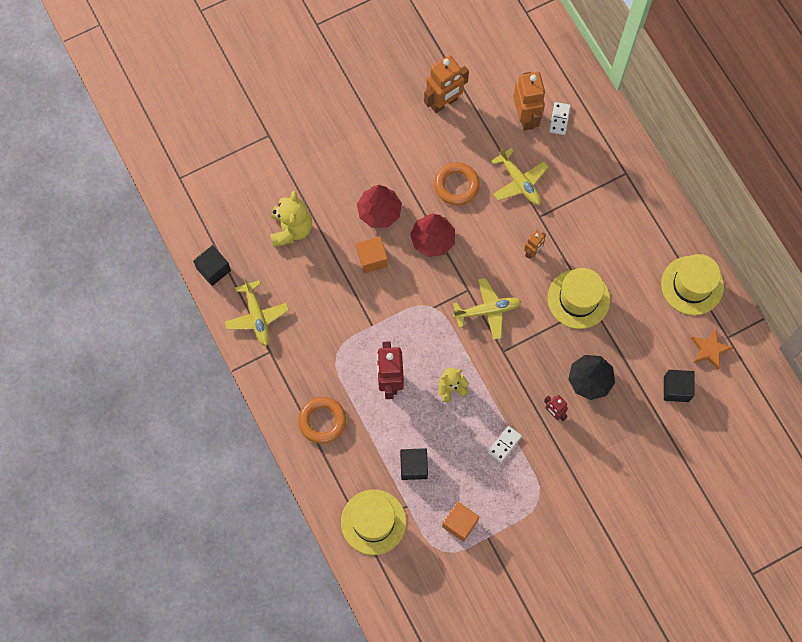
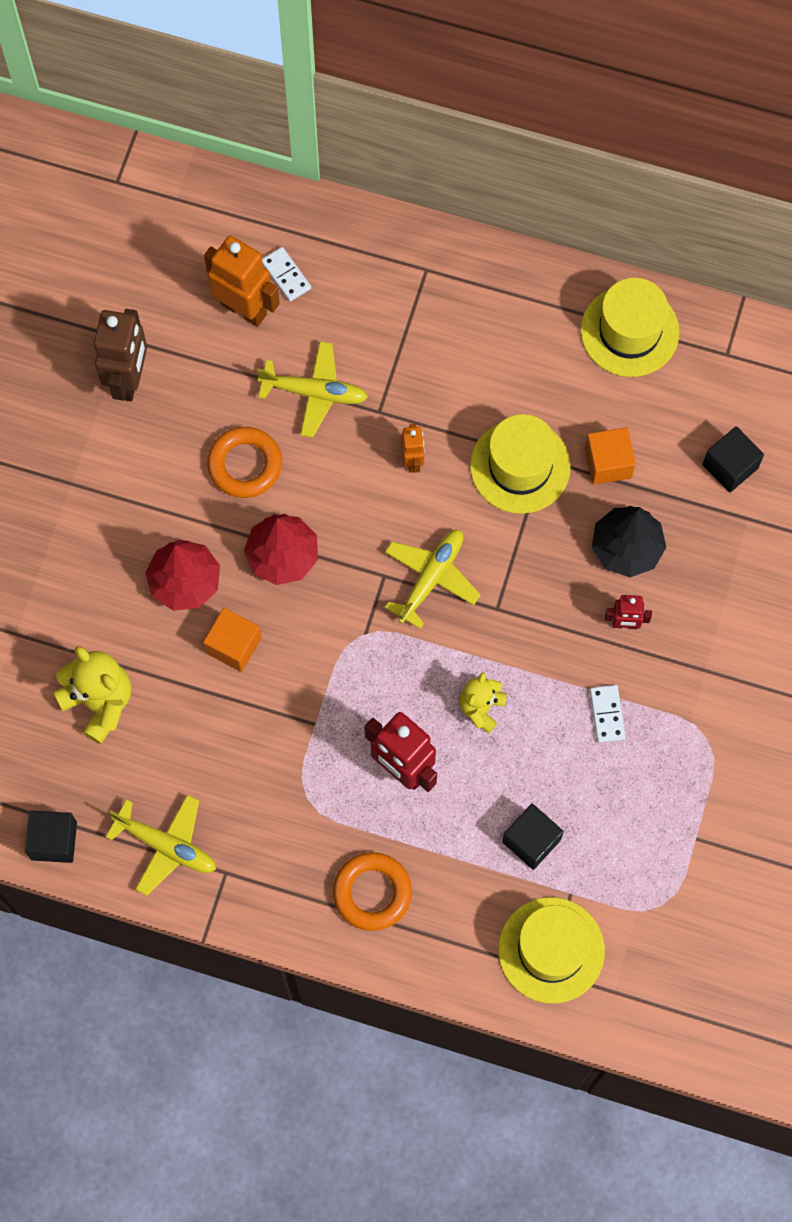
camera: 45 degrees left, 0 degrees up
(444, 103) = (129, 379): orange robot -> brown robot
(460, 523) = (649, 854): orange cube -> orange cube (608, 463)
(709, 350) = (721, 387): orange star -> none

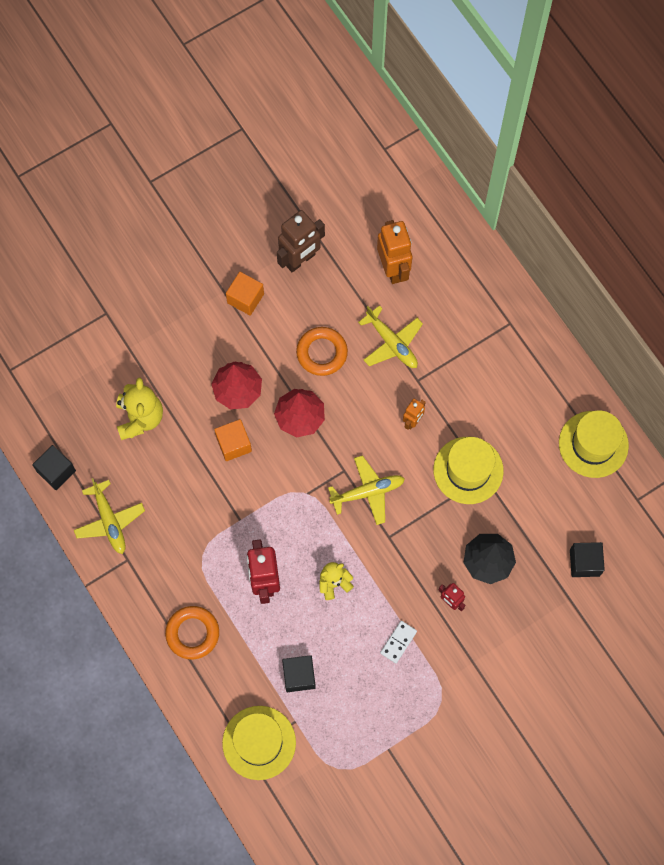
camera: 40 degrees right, 0 degrees up
(286, 275) = (431, 268): white domino -> none
(608, 463) = (518, 507): orange cube -> orange cube (245, 298)

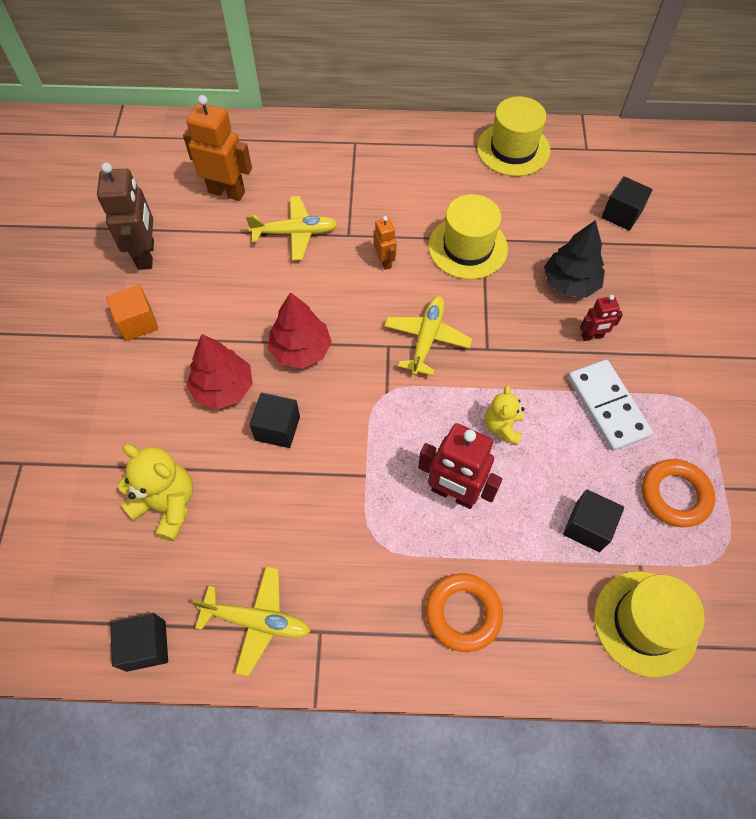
camera: 55 degrees left, 10 degrees down
(234, 444) = (277, 428): orange cube -> black cube
(322, 353) = (253, 292): orange ring -> orange ring (675, 495)
(398, 642) = (607, 407): white domino -> white domino, size x1.85

